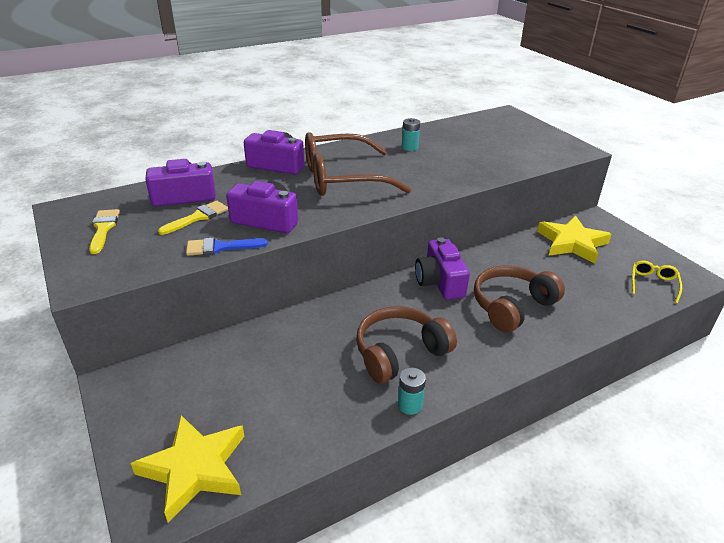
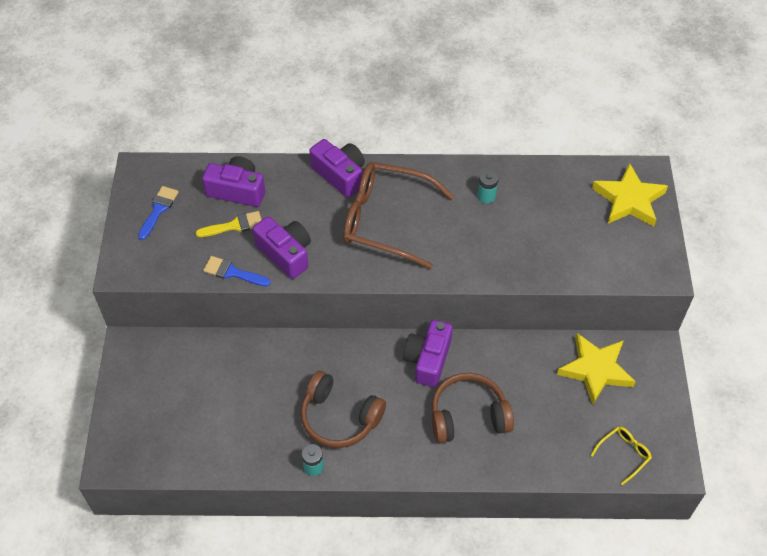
camera: 30 degrees right, 20 degrees up
(103, 228) = (158, 209): yellow brush -> blue brush
(194, 469) = (147, 443): yellow star -> yellow star (629, 200)
(400, 353) = (339, 417): brown headphones -> brown headphones turned 150 degrees counterclockwise

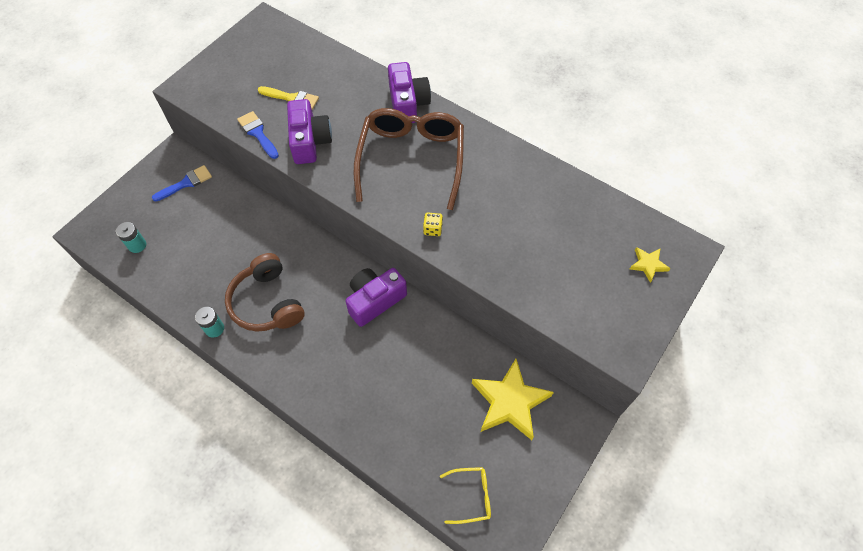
camera: 35 degrees right, 5 degrees up
(158, 209) = (250, 57): blue brush -> blue brush (186, 183)
(237, 190) = (318, 73): purple camera -> none
(385, 220) = (411, 159): brown glasses -> brown glasses turned 45 degrees clockwise
(452, 266) = (433, 229): none -> yellow dice
(468, 416) = (366, 368): brown headphones -> none
(486, 196) = (515, 187): turquoise battery -> turquoise battery (137, 245)
(629, 200) = (648, 264): yellow star -> yellow star, size x0.47

